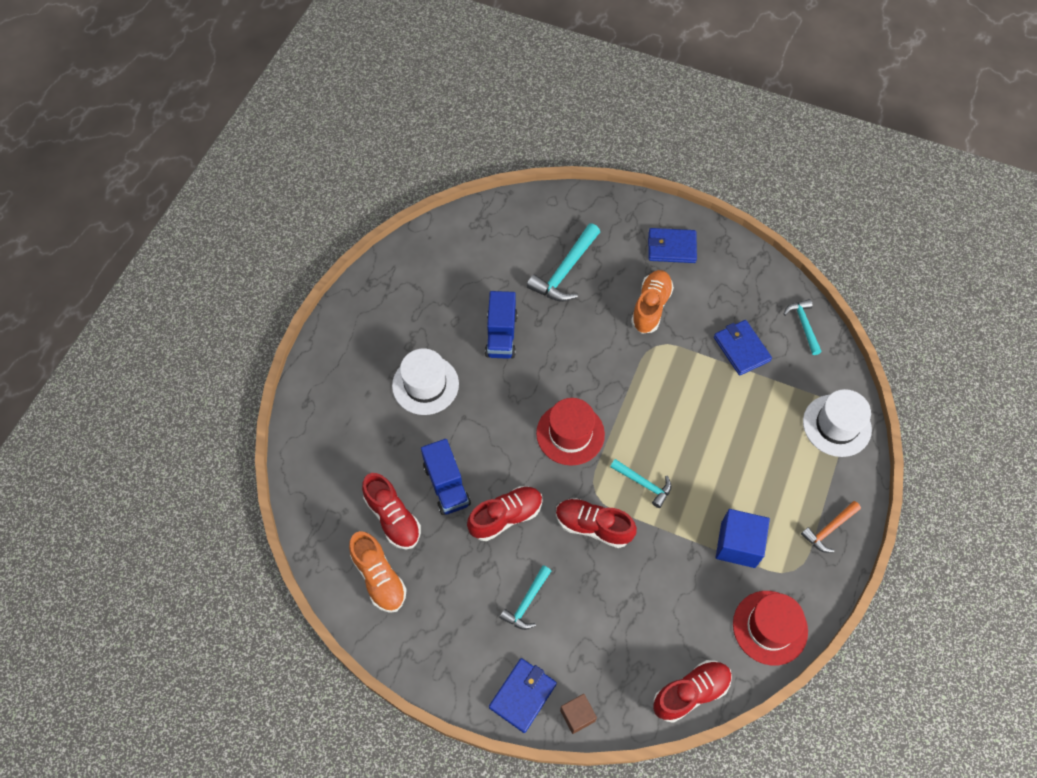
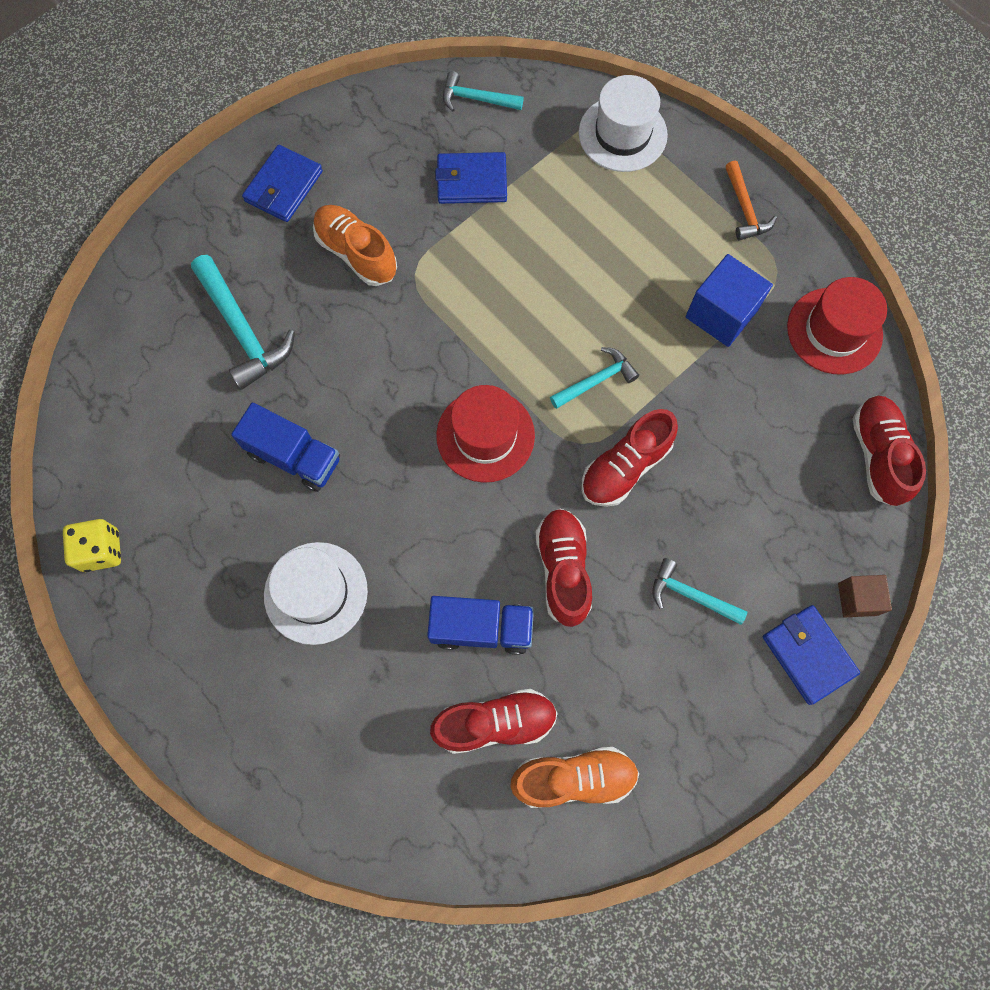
camera: 65 degrees left, 10 degrees up
(398, 266) = (101, 550): none -> yellow dice
(527, 602) = (690, 595): turquoise hammer -> turquoise hammer turned 150 degrees clockwise

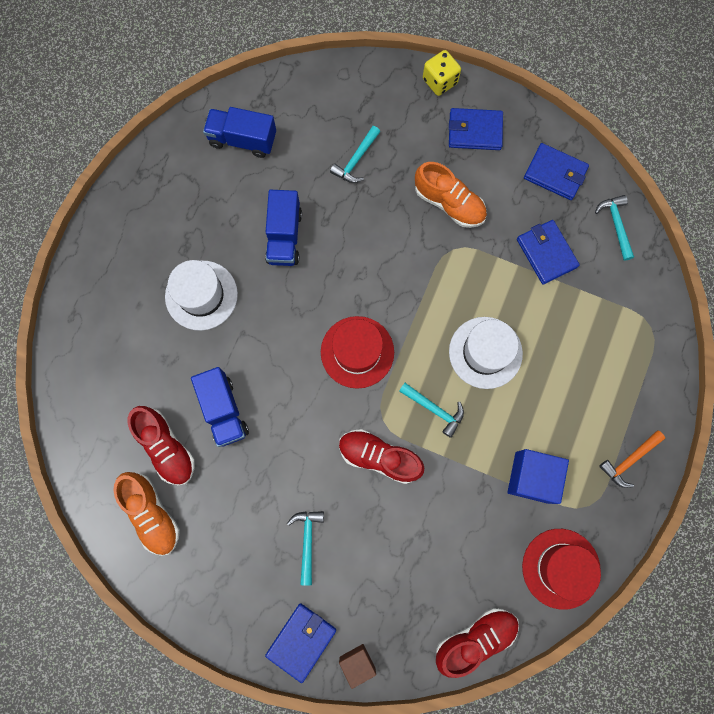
camera: 65 degrees right, 5 degrees up
(101, 550) = (171, 154): yellow dice -> yellow dice (440, 81)
(136, 452) = (243, 140): none -> blue truck
(243, 330) = (356, 160): turquoise hammer -> turquoise hammer, size x0.61
(356, 253) = (449, 203): orange shoe -> orange shoe turned 105 degrees clockwise
(383, 129) = (555, 173): none -> blue wallet
(563, 570) = (286, 446): red shoe -> none
(622, 134) = (645, 342): white hat -> white hat (485, 352)

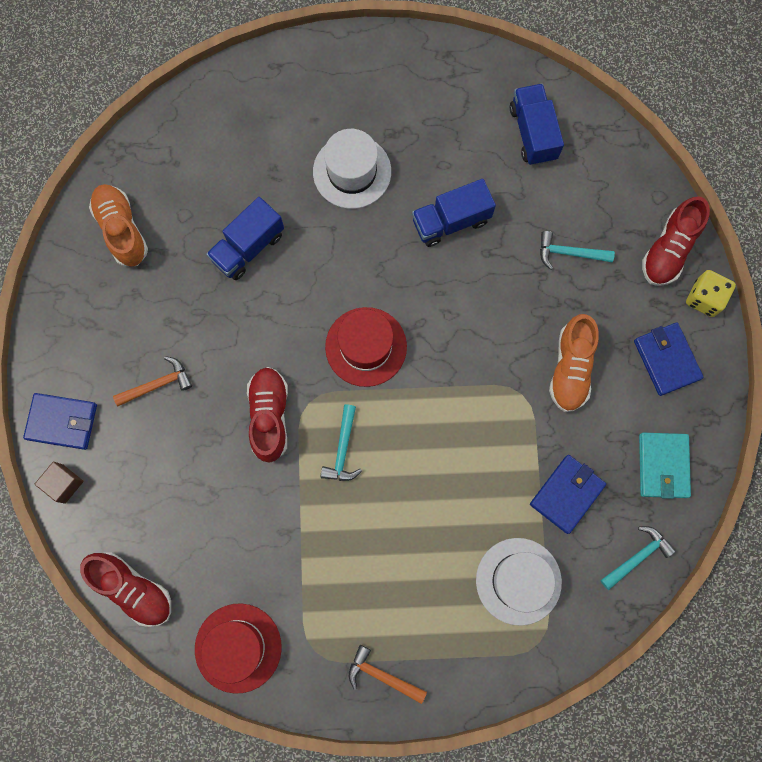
camera: 65 degrees right, 0 degrees up
(152, 513) = (122, 230): orange shoe -> orange shoe turned 120 degrees clockwise
(166, 447) = (189, 212): red shoe -> red shoe (669, 249)
(307, 541) = (158, 384): turquoise hammer -> orange hammer
(485, 352) = (426, 476): white hat -> white hat (518, 581)
(532, 477) = (318, 579): blue cube -> none
(555, 173) = (663, 465): blue wallet -> turquoise wallet

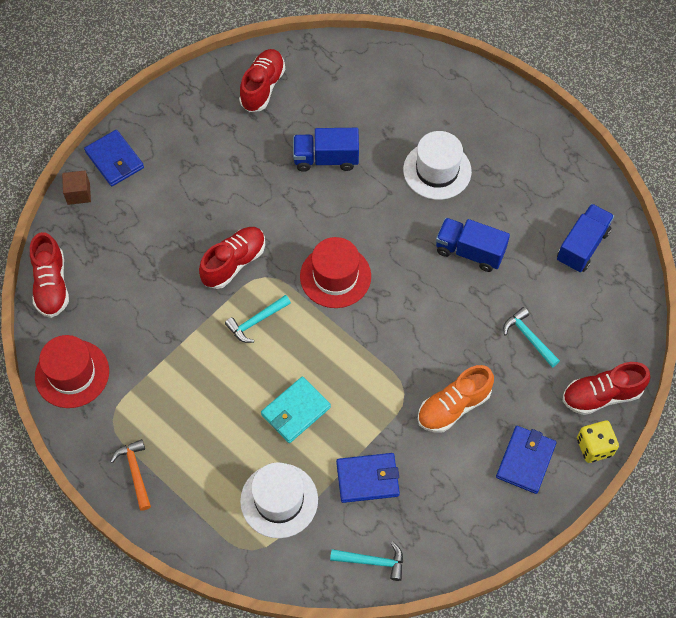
camera: 45 degrees right, 15 degrees down
(122, 230) = (262, 87): orange shoe -> red shoe
(158, 384) = (189, 187): orange hammer -> none
(663, 465) = (451, 523): turquoise wallet -> turquoise wallet (296, 411)

